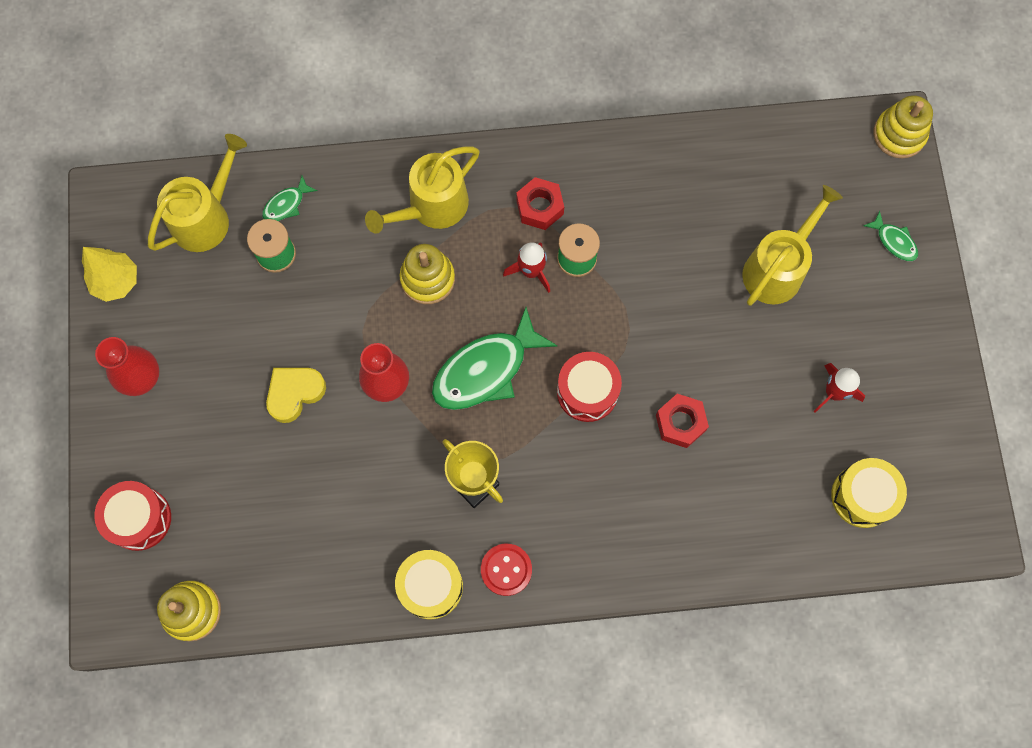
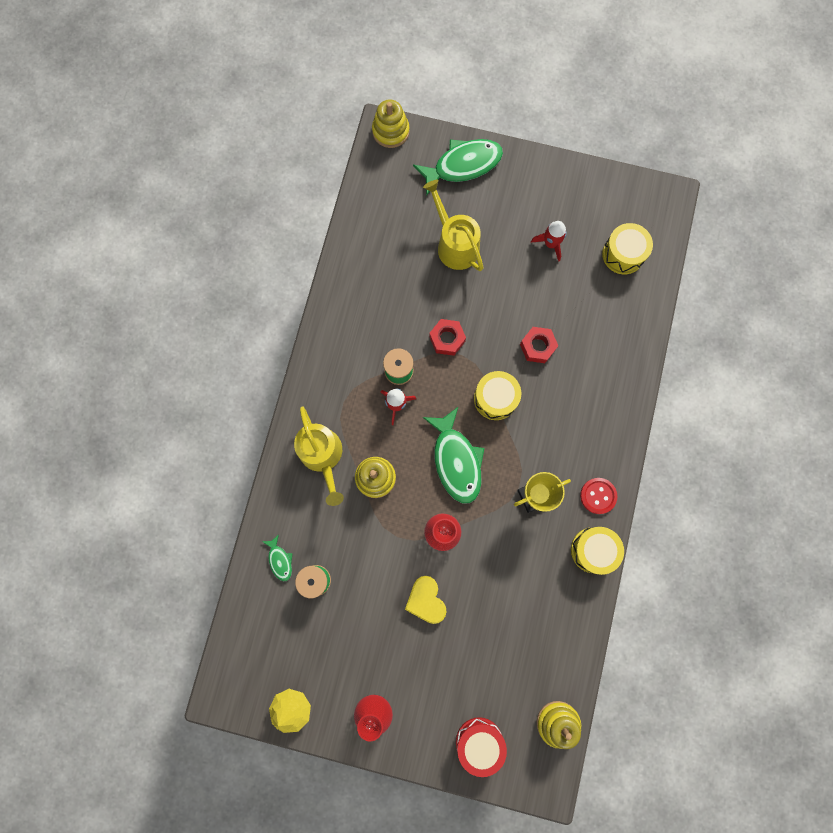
camera: 70 degrees left, 5 degrees up
(205, 217) = (267, 624): yellow watering can -> none
(540, 207) = (352, 382): red nut -> red nut (447, 339)
(587, 392) = (495, 398): red drum -> yellow drum
(894, 241) = (463, 165): green fish -> green fish, size x2.13

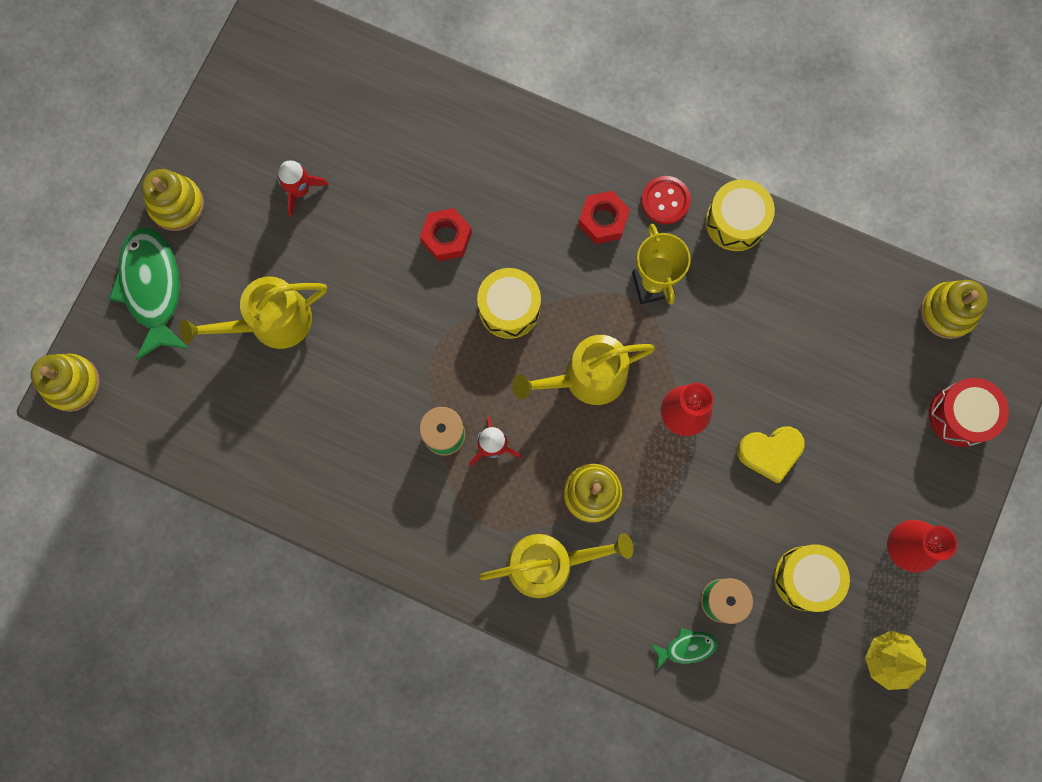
camera: 80 degrees left, 0 degrees up
(447, 339) = (411, 359): red nut -> red nut (603, 220)
(456, 460) = (587, 377): green fish -> yellow watering can
(523, 168) = (176, 205): none -> yellow stacking toy
(623, 254) = (337, 97): yellow drum -> yellow drum (806, 578)

